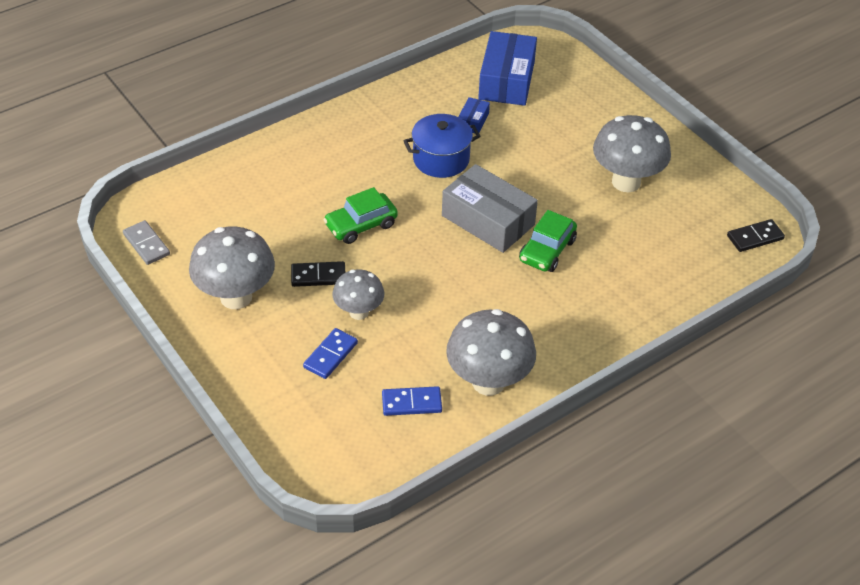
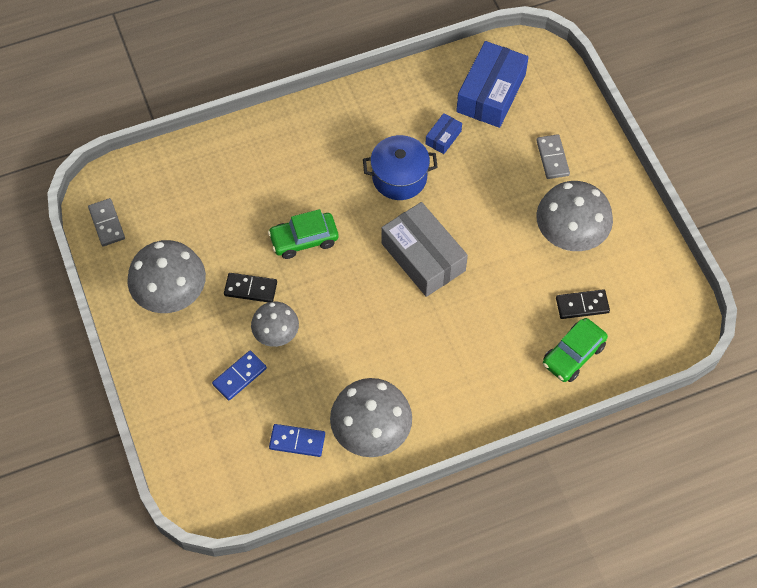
camera: 15 degrees right, 15 degrees up
(547, 250) = (468, 302): green car -> green car (573, 355)
(585, 121) = (552, 158): none -> grey domino
(755, 237) = (672, 327): black domino -> black domino (582, 305)

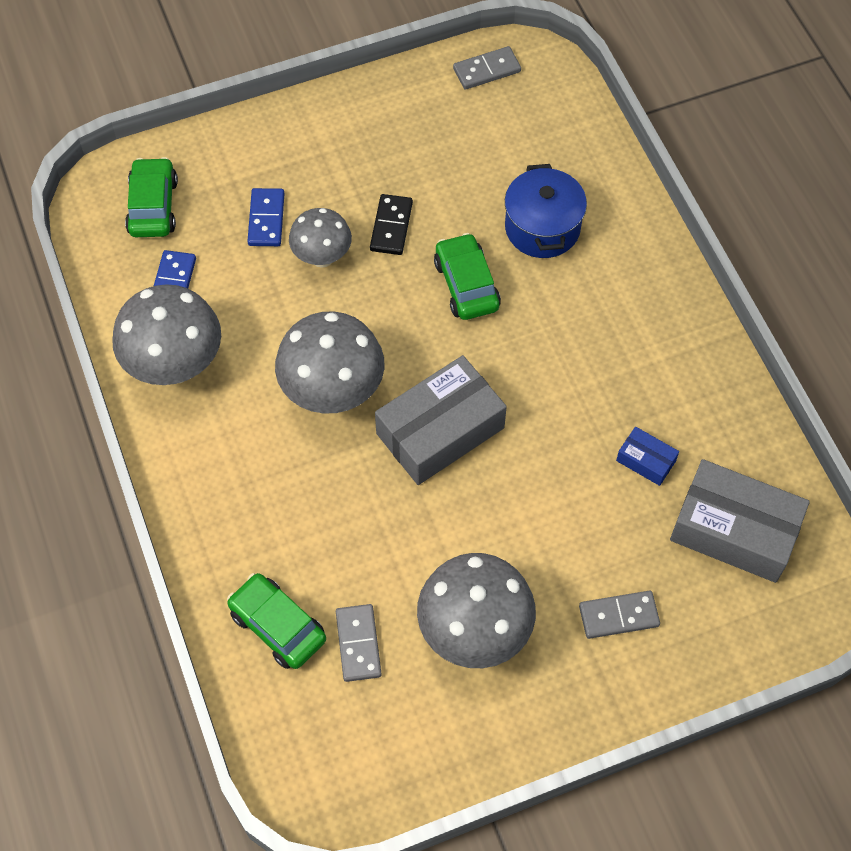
camera: 90 degrees right, 0 degrees up
(172, 297) = (380, 143): grey mushroom -> grey mushroom (333, 393)
(222, 461) = (153, 206): none -> green car
(239, 376) = (266, 219): blue domino -> blue domino turned 45 degrees clockwise
(399, 177) = (572, 401): blue pot -> blue pot (542, 228)
(491, 93) = (734, 530): blue box -> grey box
(582, 305) = (358, 644): black domino -> grey domino

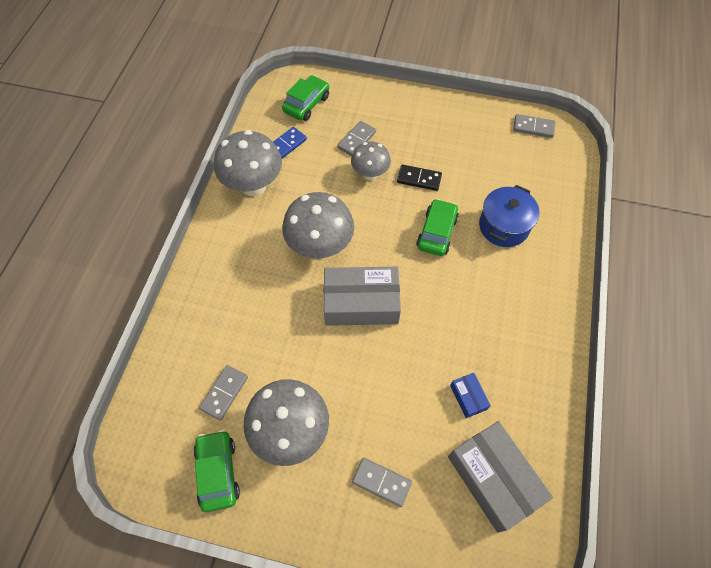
camera: 35 degrees right, 0 degrees up
(266, 219) = (356, 140): blue domino -> grey domino
(278, 626) = (192, 353): green car -> green car (218, 472)
(391, 226) = (419, 179): black domino -> black domino turned 60 degrees clockwise

